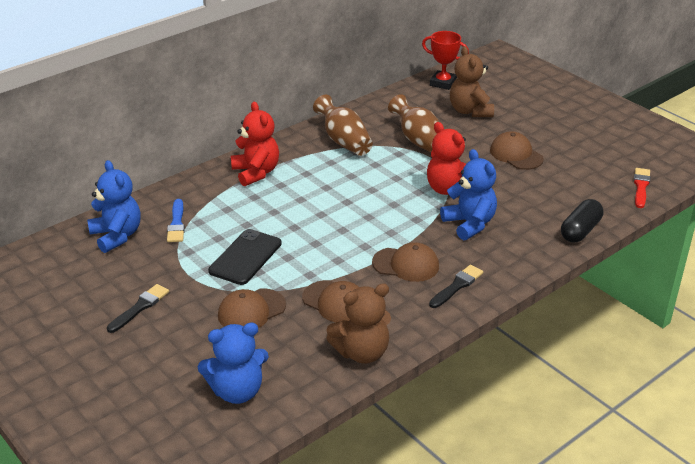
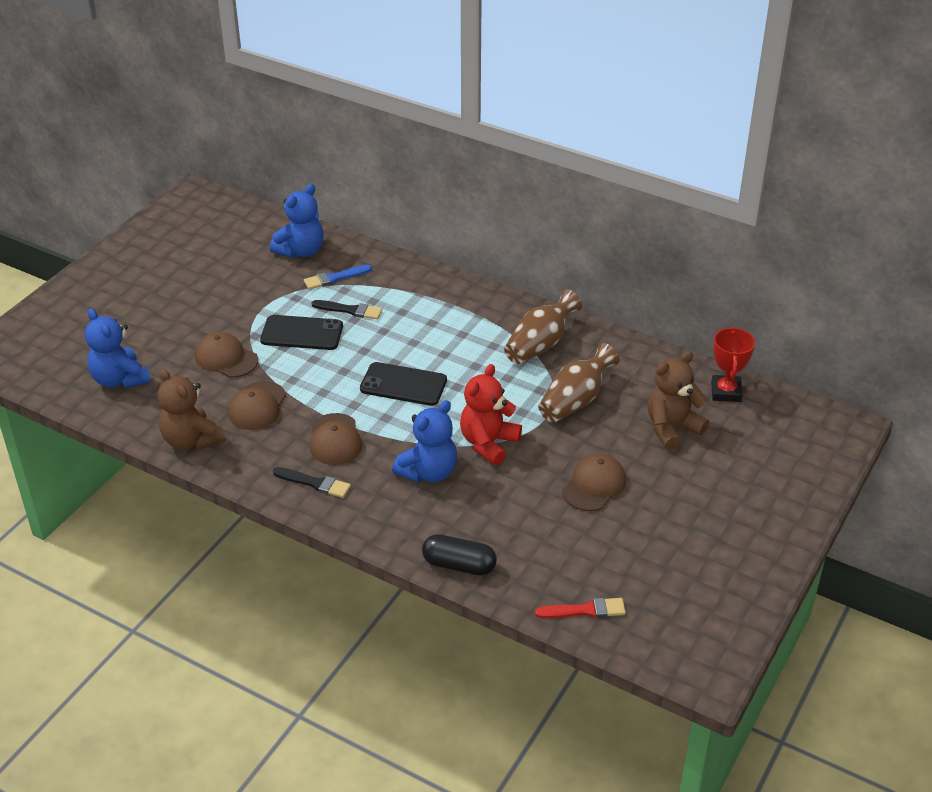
camera: 70 degrees right, 5 degrees up
(140, 307) = (207, 295): black brush -> black brush (350, 310)
(256, 173) = (445, 301): red teddy bear -> none
(354, 215) = (403, 385): none -> black phone

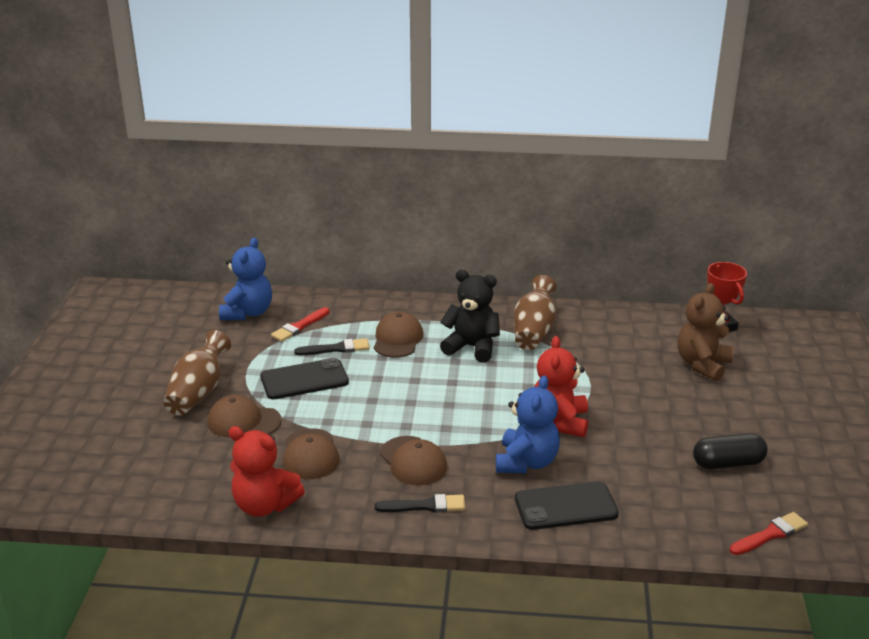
camera: 25 degrees left, 10 degrees down
(120, 379) = (141, 472): blue teddy bear -> none
(191, 440) = (264, 505): brown teddy bear -> red teddy bear
(335, 278) = (299, 326): blue brush -> red brush
(403, 385) = (439, 396): black phone -> black phone (565, 506)
(459, 565) = (625, 534): black capsule -> black capsule (728, 463)
(470, 344) = (472, 347): none -> black teddy bear
(575, 400) = (604, 366): brown vase -> brown vase (198, 392)
(594, 485) = (681, 428): brown cap -> brown cap (397, 339)

